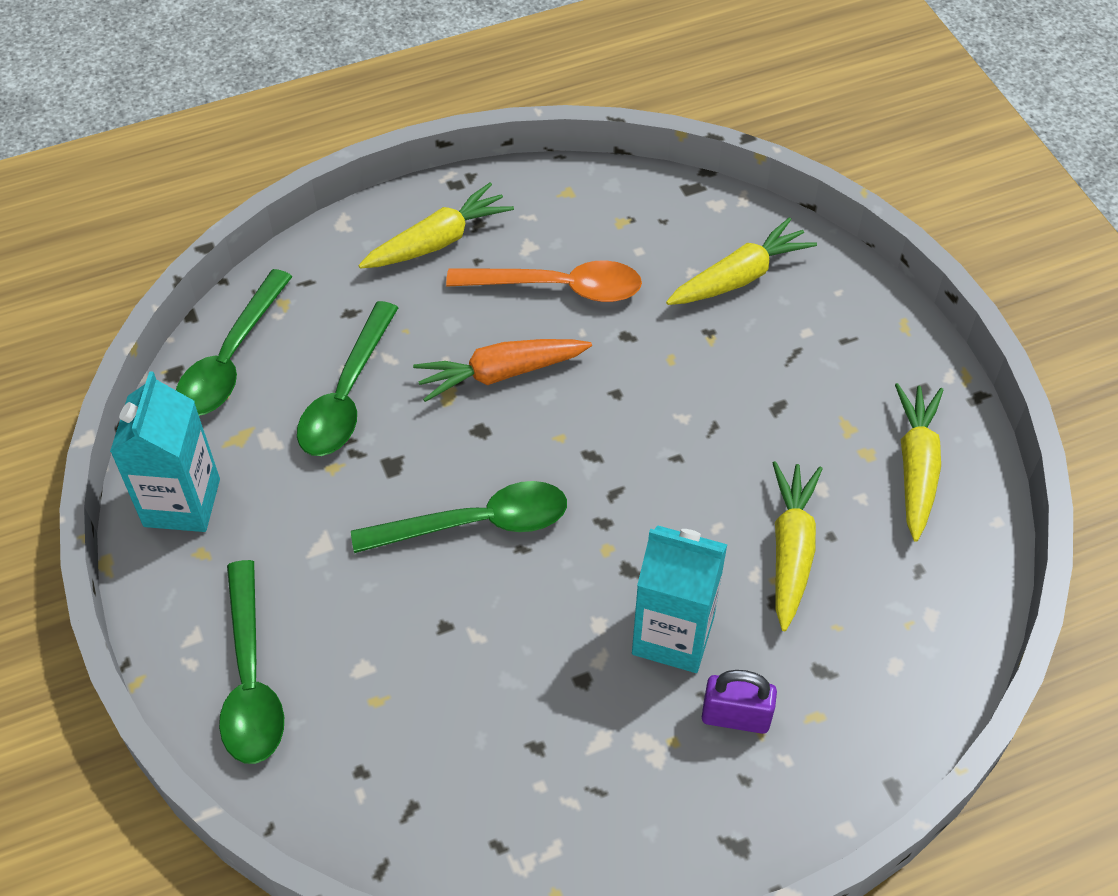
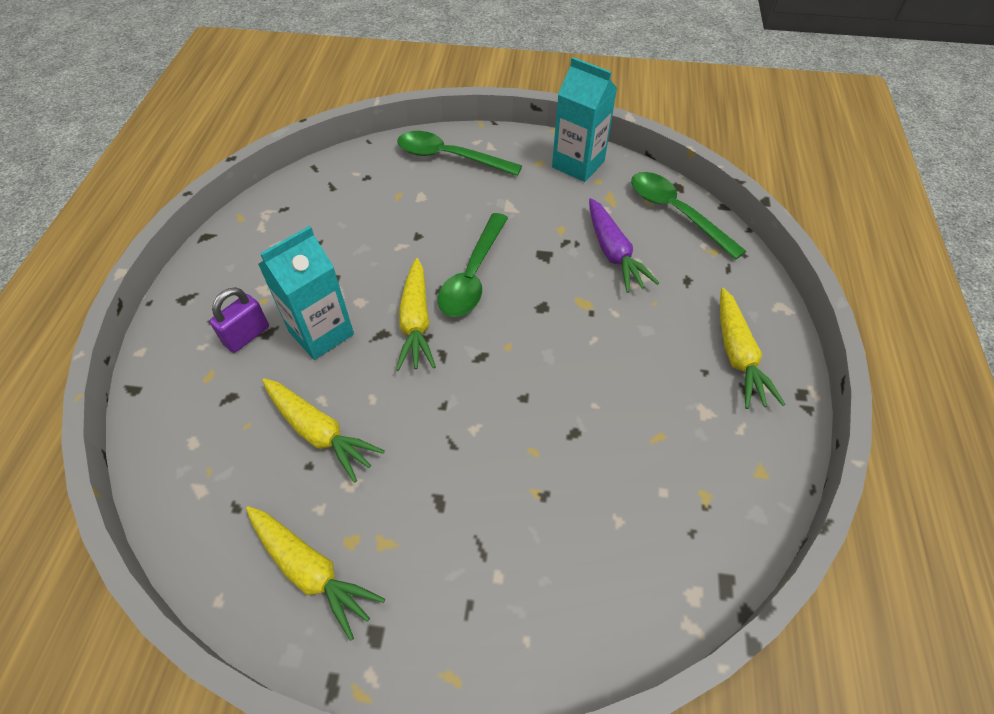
camera: 120 degrees right, 0 degrees up
(346, 395) = (613, 253): green spoon -> purple carrot
(500, 374) = (584, 337): orange carrot -> none
(559, 288) = (649, 411): orange spoon -> none
(740, 276) = (591, 558): yellow carrot -> yellow carrot (416, 322)

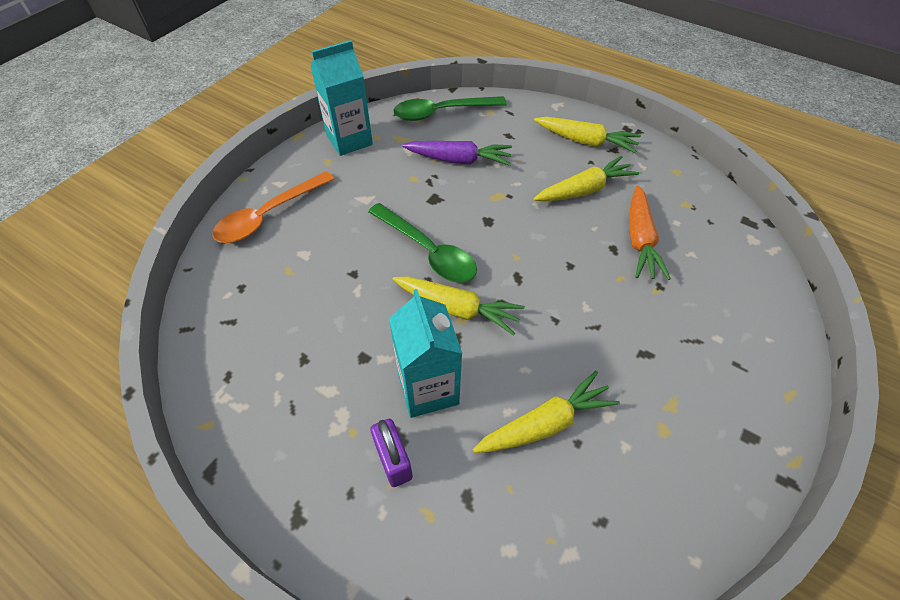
camera: 65 degrees left, 0 degrees up
(311, 571) = (685, 469): yellow carrot -> yellow carrot (584, 190)
(449, 157) = (268, 215): green spoon -> orange spoon
(604, 456) = (640, 240): none -> orange carrot

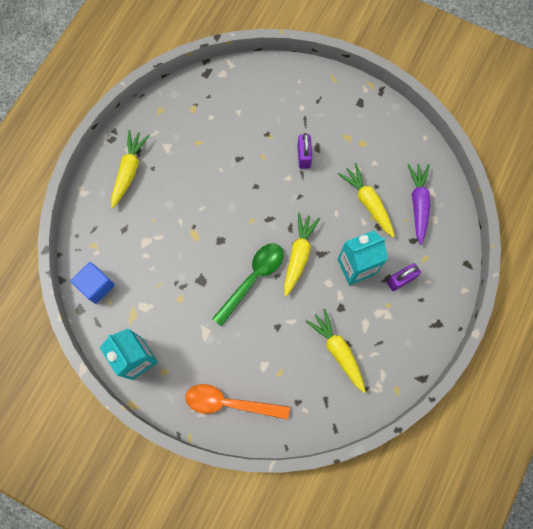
camera: 95 degrees left, 20 degrees up
(268, 215) = (229, 403): orange spoon -> orange spoon turned 150 degrees clockwise
(441, 112) = (96, 286): green spoon -> blue cube
(459, 160) = (157, 265): purple carrot -> purple carrot (418, 204)
(584, 190) = (184, 174): yellow carrot -> yellow carrot (337, 350)
(625, 332) = (303, 156): none -> purple padlock
(640, 240) = (229, 142): orange carrot -> none

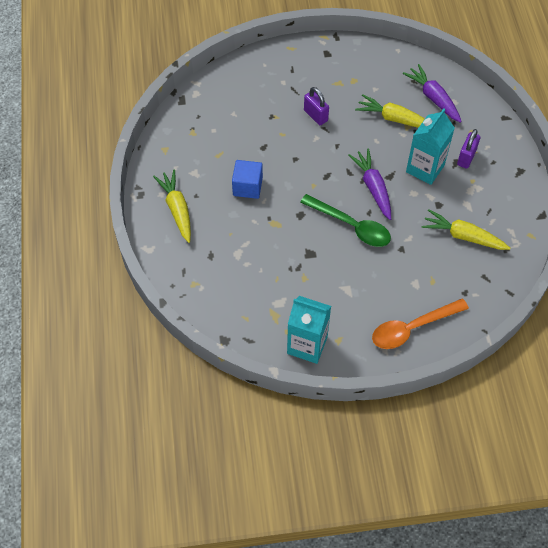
camera: 35 degrees left, 15 degrees down
(96, 286) = (224, 312): blue cube -> blue cube (247, 187)
(253, 278) = (351, 226): green spoon -> green spoon turned 120 degrees clockwise
(298, 255) = (373, 187): yellow carrot -> purple carrot

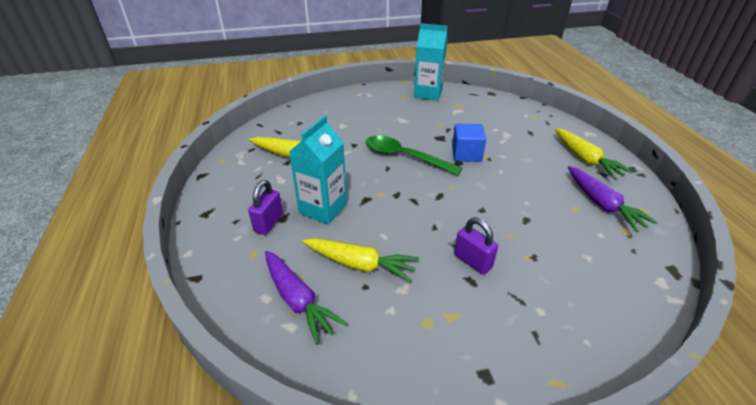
camera: 175 degrees right, 20 degrees down
(247, 187) = (524, 180): blue cube -> blue cube (466, 154)
(373, 187) = (385, 188): purple carrot -> purple carrot (602, 205)
(412, 328) = (347, 104): orange spoon -> none

